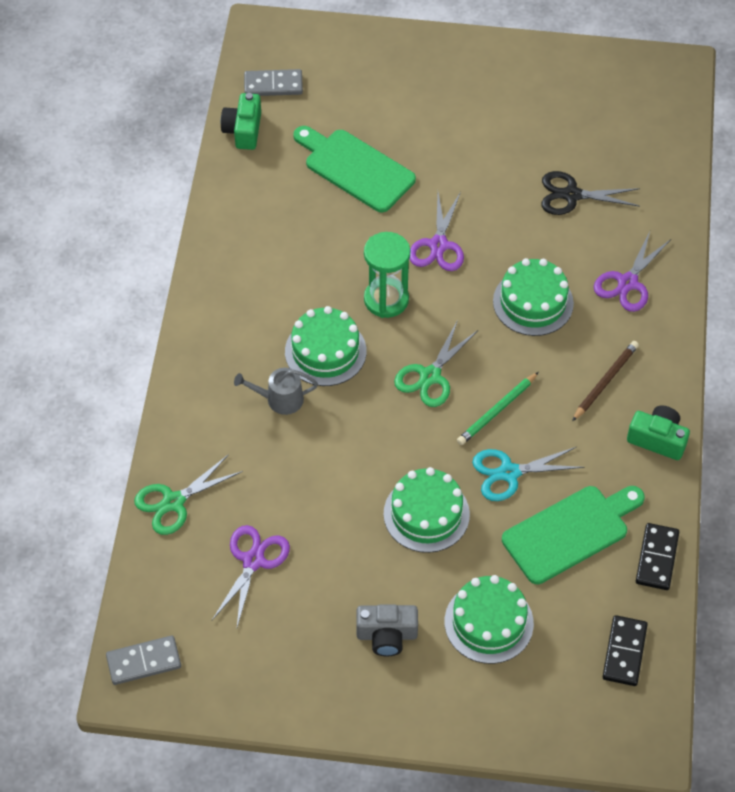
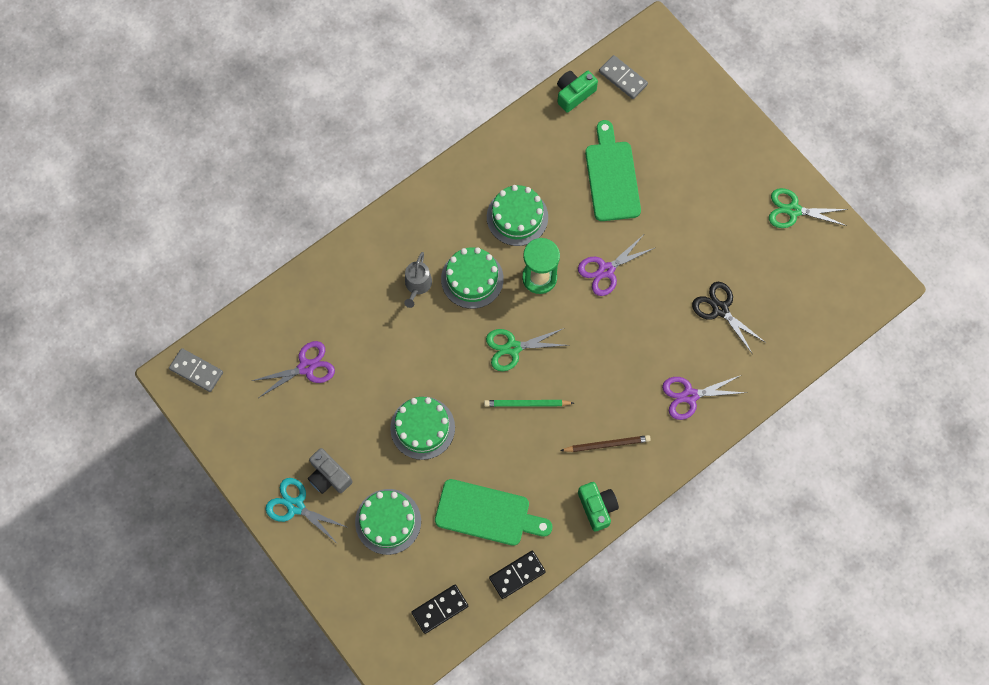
camera: 45 degrees right, 15 degrees up
(174, 502) = (301, 294): green scissors -> green scissors (793, 210)
(280, 399) = (417, 285): grey watering can -> grey watering can turned 120 degrees counterclockwise
(509, 473) = (492, 447): turquoise scissors -> turquoise scissors (296, 506)
(533, 302) = (620, 357): green cake -> green cake (517, 217)

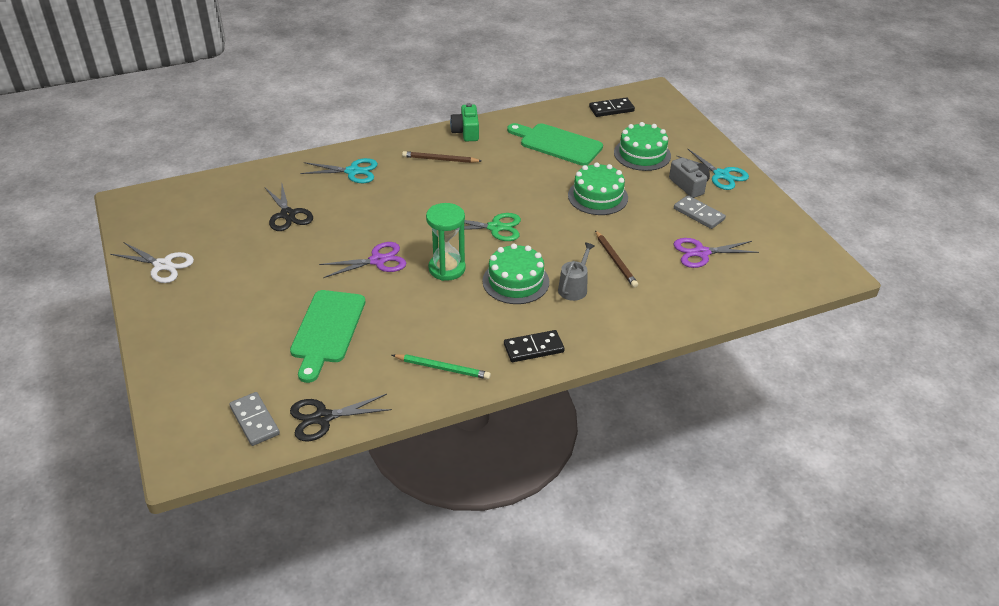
camera: 165 degrees left, 30 degrees down
(196, 371) = (815, 271): grey domino -> grey domino (699, 214)
(387, 332) = (615, 261): none -> brown pencil
(517, 217) = (447, 319): green cake -> none
(517, 575) = (545, 113): black domino -> black domino (533, 348)
(527, 404) = (498, 193): green pencil -> green pencil (442, 368)
(574, 94) = (323, 418): green camera -> black scissors
(690, 396) = (353, 171): purple scissors -> turquoise scissors
(793, 210) = (163, 265): green scissors -> white scissors

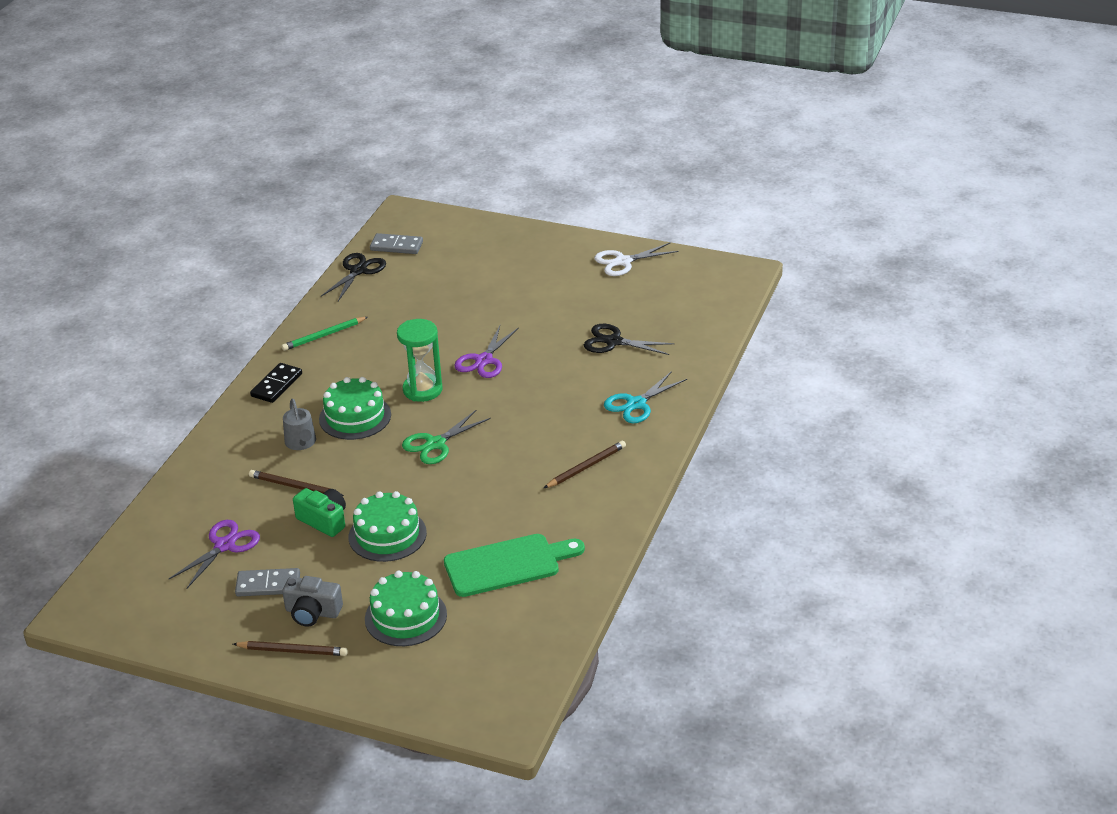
camera: 135 degrees right, 5 degrees down
(327, 330) = (438, 304): green cutting board -> none
(466, 132) = (615, 512): green camera -> green camera (324, 520)
(611, 109) = (517, 655): black domino -> none
(721, 175) = (292, 651): turquoise scissors -> brown pencil

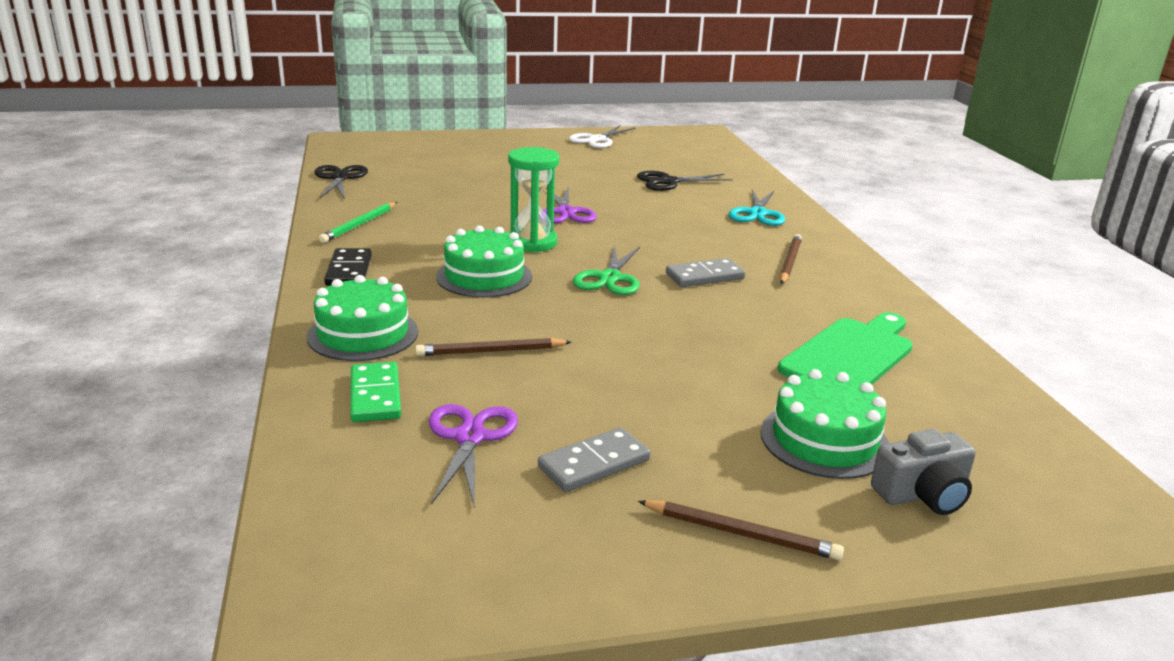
camera: 35 degrees left, 10 degrees down
(204, 499) = (375, 396): none -> green domino
(292, 651) = (741, 533): brown pencil -> brown pencil turned 45 degrees clockwise
(301, 443) = (446, 311): grey watering can -> none
(312, 612) = (700, 475): grey camera -> grey camera (923, 494)
(324, 520) = (575, 373): green camera -> none
(387, 535) = (675, 366): green cake -> green cake (363, 334)
(396, 246) = (361, 158): grey domino -> grey domino (704, 276)

